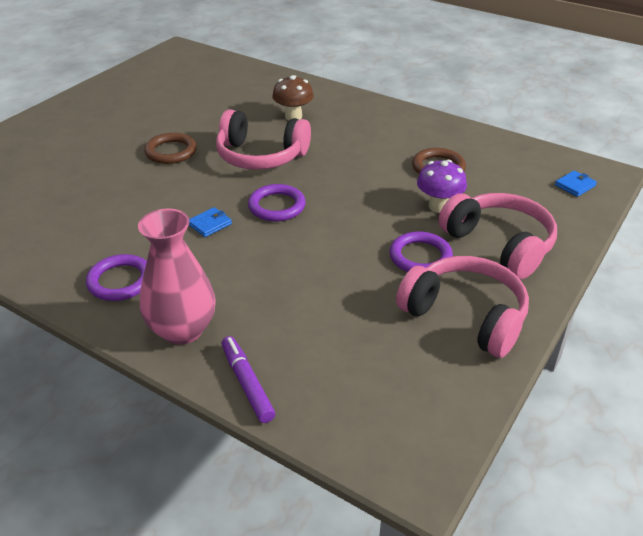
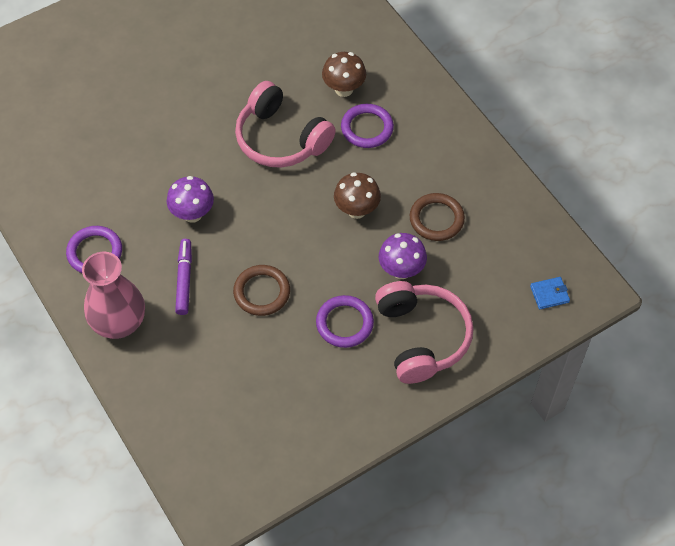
camera: 25 degrees right, 20 degrees up
(171, 152) = (203, 101): brown ring -> brown ring (262, 292)
(210, 224) = (192, 214): blue wallet -> purple mushroom
(247, 383) = (141, 392): purple marker -> purple marker (184, 279)
(276, 206) = (259, 213): purple ring -> purple ring (367, 128)
(365, 180) = (356, 210): none -> brown mushroom
(465, 316) = (338, 400): pink headphones -> none

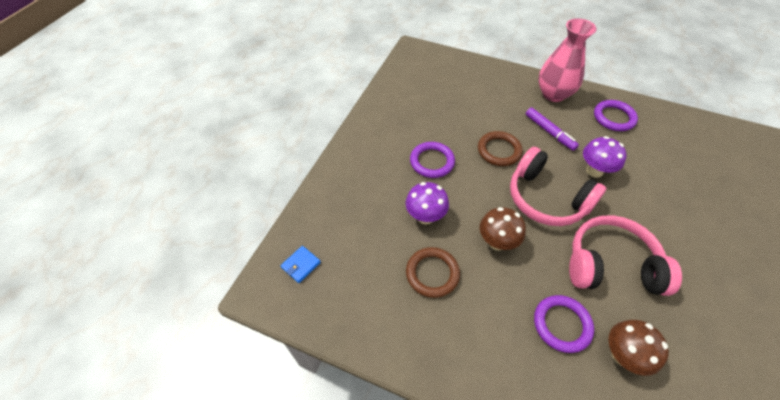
camera: 145 degrees right, 5 degrees down
(422, 337) = (375, 181): pink headphones -> pink headphones (546, 198)

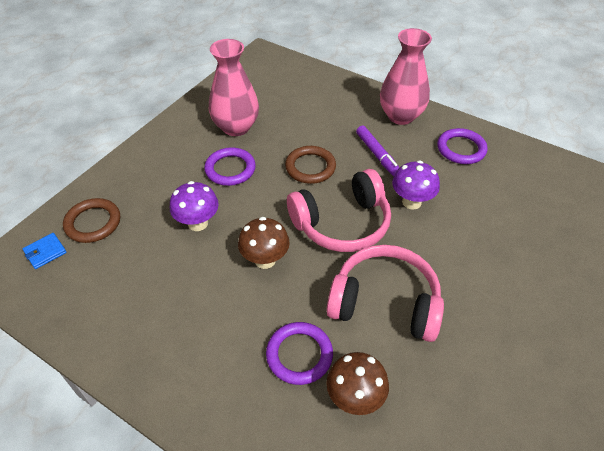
camera: 10 degrees right, 5 degrees down
(420, 121) = (236, 127): none -> pink vase
(432, 273) = (179, 281): brown ring -> brown ring (93, 223)
(546, 198) = (342, 223): pink headphones -> pink headphones turned 75 degrees counterclockwise

